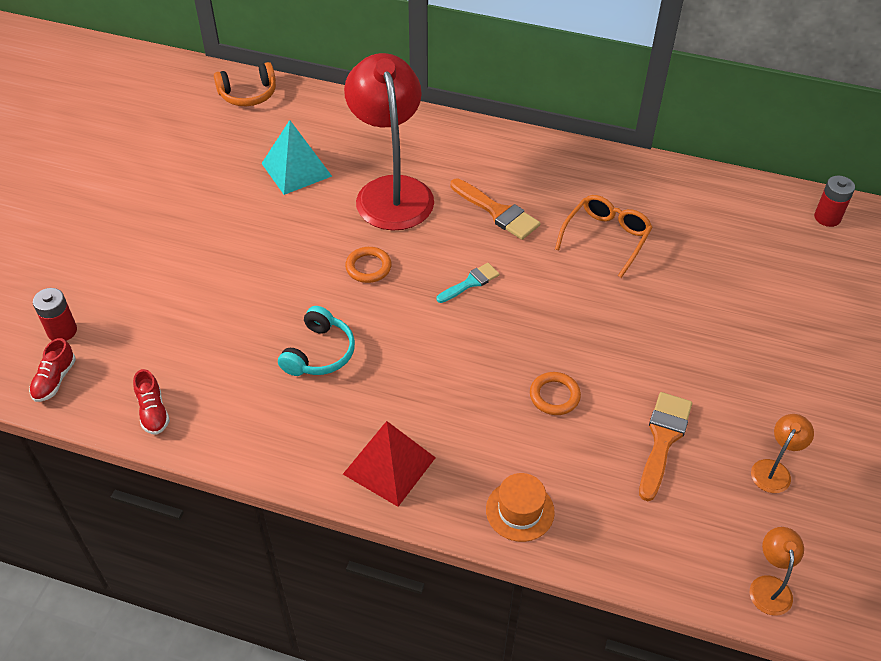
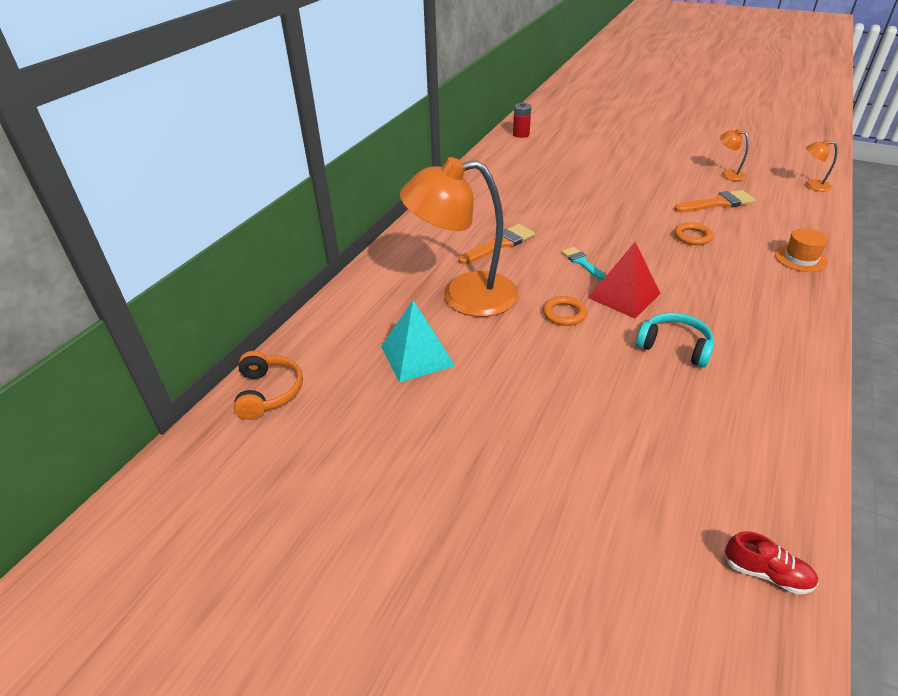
camera: 80 degrees left, 10 degrees down
(62, 331) = (682, 571): red battery -> none
(153, 411) = (783, 469): red shoe -> none
(389, 465) = (786, 313): red pyramid -> red pyramid (624, 295)
(391, 191) = (463, 296): red lamp -> orange lamp
(605, 238) = (534, 203): orange glasses -> none
(663, 439) = (718, 203): orange brush -> orange brush turned 135 degrees clockwise

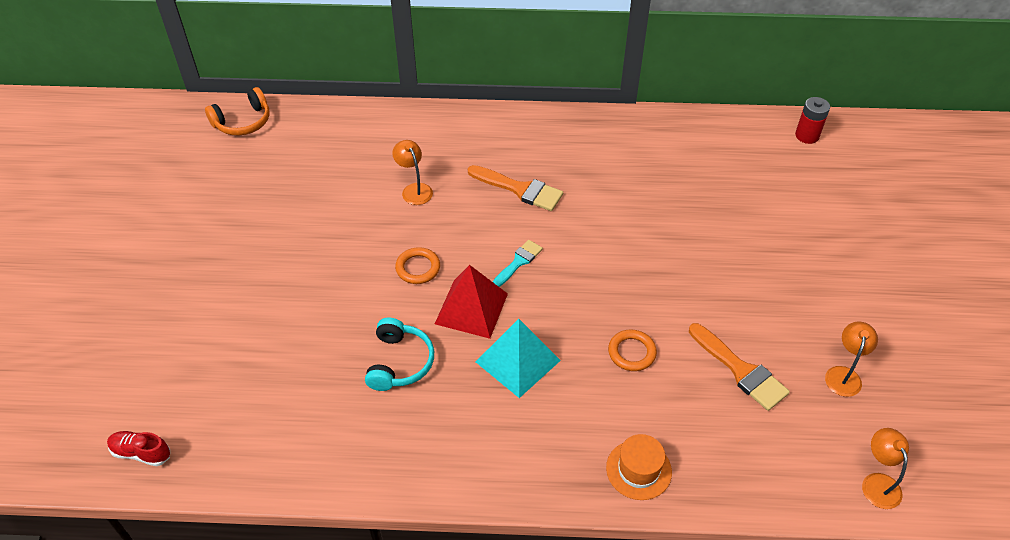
camera: 65 degrees right, 10 degrees up
(417, 355) = (316, 187): turquoise pyramid -> turquoise pyramid (518, 361)
(463, 296) = (414, 189): orange lamp -> orange lamp, size x0.41
(766, 573) = (141, 453): red shoe -> red shoe turned 105 degrees clockwise

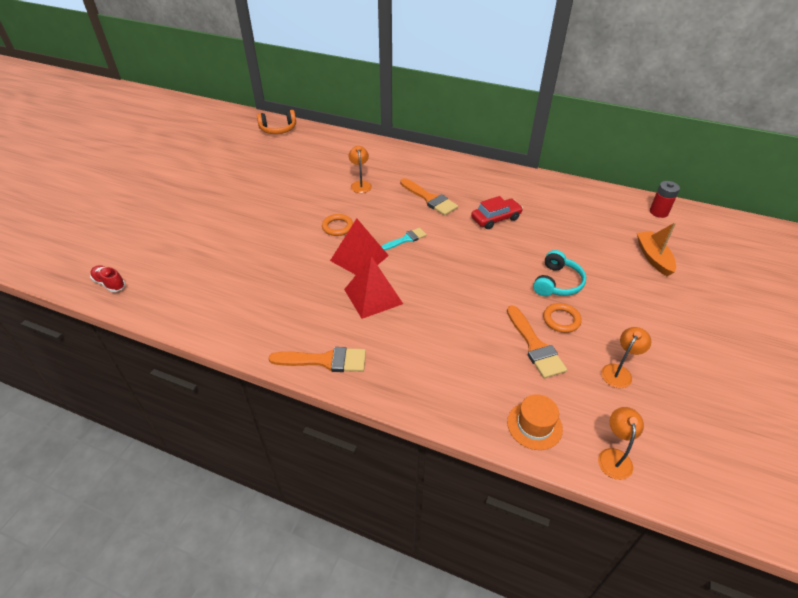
camera: 20 degrees right, 5 degrees down
(399, 362) = (294, 276): turquoise headphones -> turquoise headphones (557, 283)
(503, 472) = (325, 360): none -> orange brush
(518, 361) = (373, 296): turquoise pyramid -> red pyramid
(618, 198) = (495, 218): none -> red car
(631, 352) = (457, 312): orange ring -> orange ring (561, 320)
(638, 470) = (423, 388): orange hat -> orange hat (534, 425)
(824, 206) = (653, 258): none -> orange boat

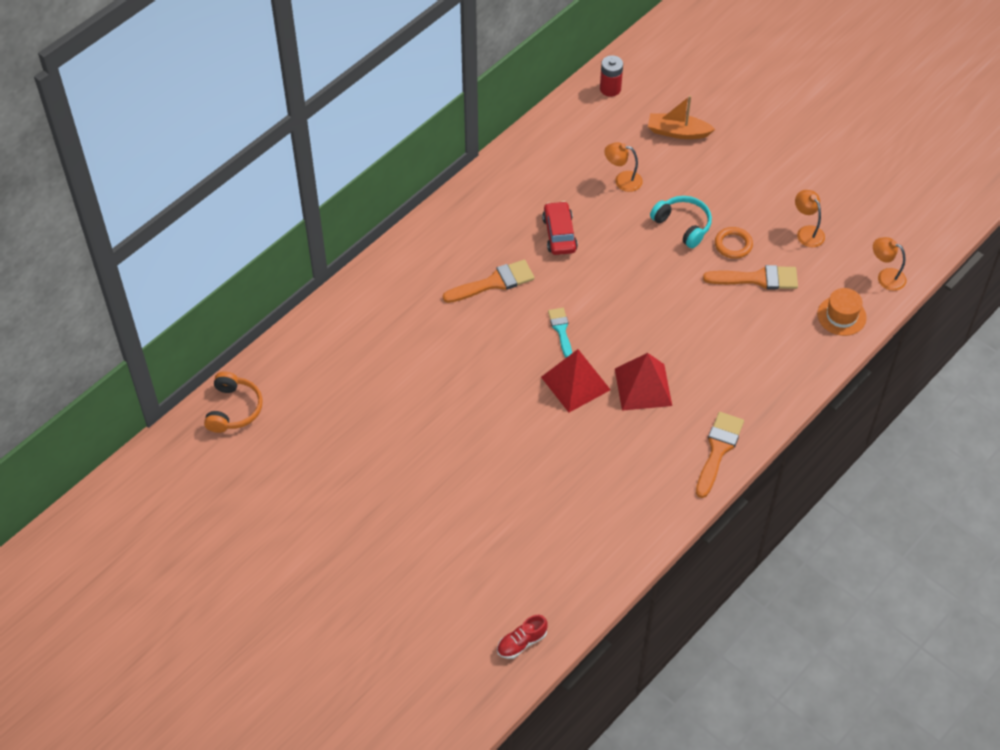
camera: 70 degrees left, 10 degrees up
(337, 227) = (509, 390): orange ring -> none
(360, 184) = (429, 344): orange lamp -> orange lamp (622, 180)

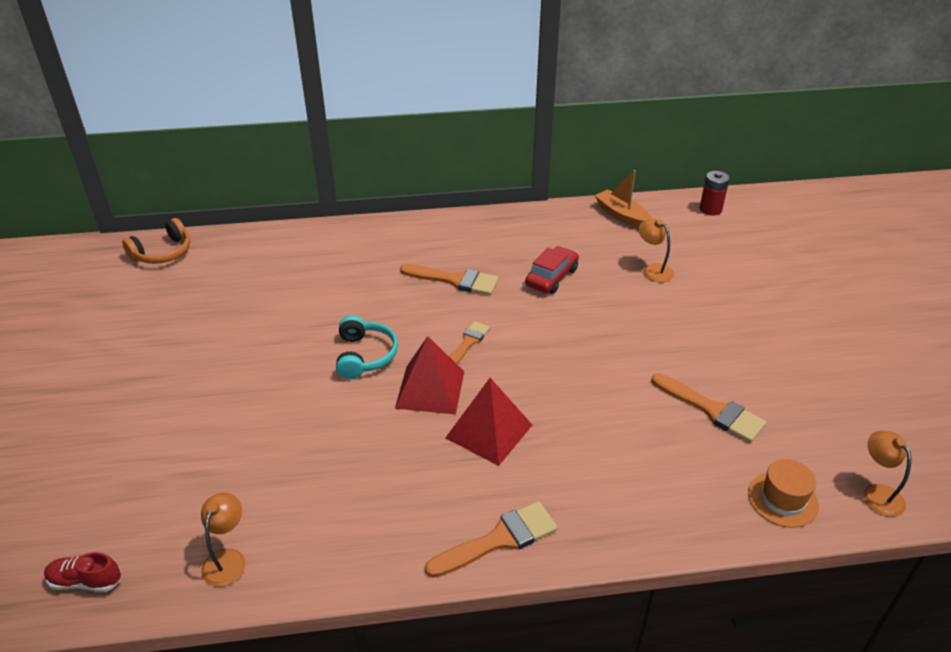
camera: 40 degrees right, 15 degrees down
(561, 330) = (468, 342): turquoise brush -> orange brush
(678, 132) = (744, 262): orange boat -> orange boat (621, 215)
(683, 225) = (676, 328): turquoise headphones -> turquoise headphones (365, 355)
(733, 245) = (714, 369): orange ring -> none
(807, 232) = (811, 401): orange lamp -> orange lamp (227, 559)

